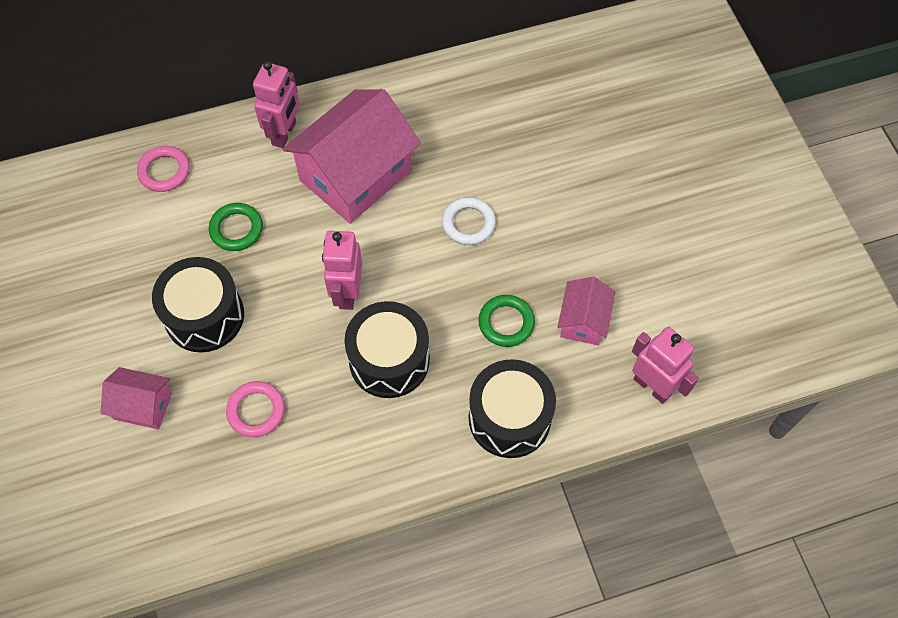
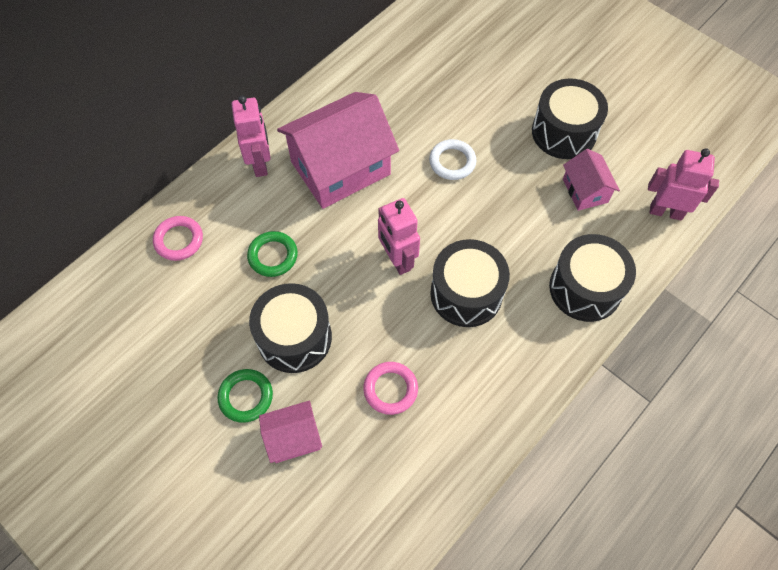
camera: 30 degrees left, 0 degrees up
(356, 175) = (340, 168): pink house -> pink house turned 45 degrees clockwise
(506, 323) = (532, 220): green ring -> green ring (246, 397)
(606, 249) = (564, 132): none -> black drum

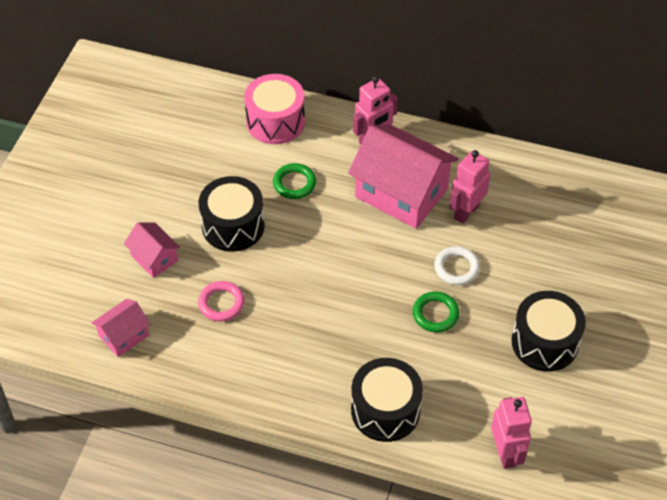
camera: 65 degrees right, 10 degrees down
(179, 240) = (275, 121): pink ring -> pink drum
(246, 397) = (172, 217): green ring -> green ring (435, 314)
(397, 260) = (336, 265): pink robot -> pink robot (466, 212)
(466, 293) = (332, 324): black drum -> none
(585, 190) = (489, 379): pink house -> pink house (124, 336)

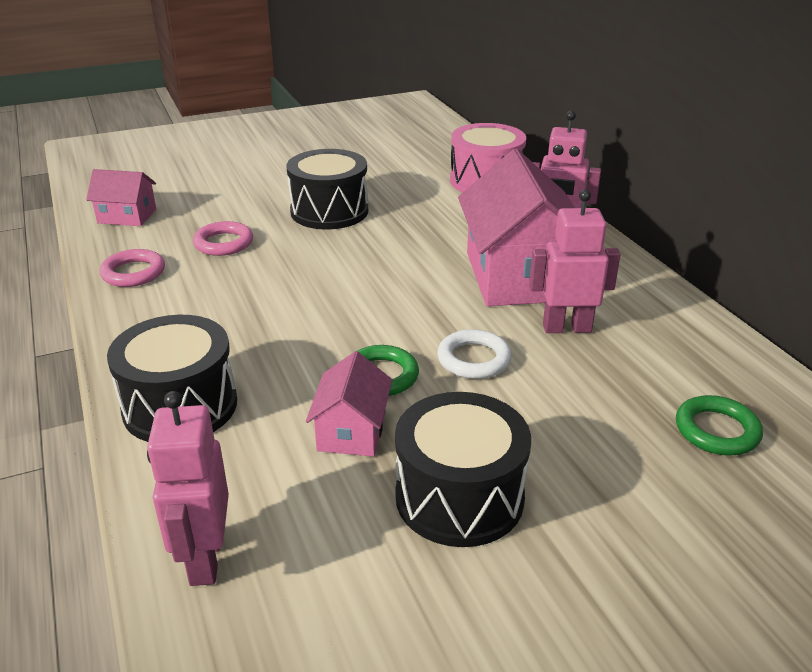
camera: 50 degrees right, 20 degrees down
(154, 258) = (238, 194): pink house -> pink house (351, 431)
(215, 368) = (133, 273): none -> pink ring
(294, 183) = (429, 218): green ring -> green ring (717, 430)
(506, 453) = (204, 559): pink robot -> pink robot turned 135 degrees clockwise

